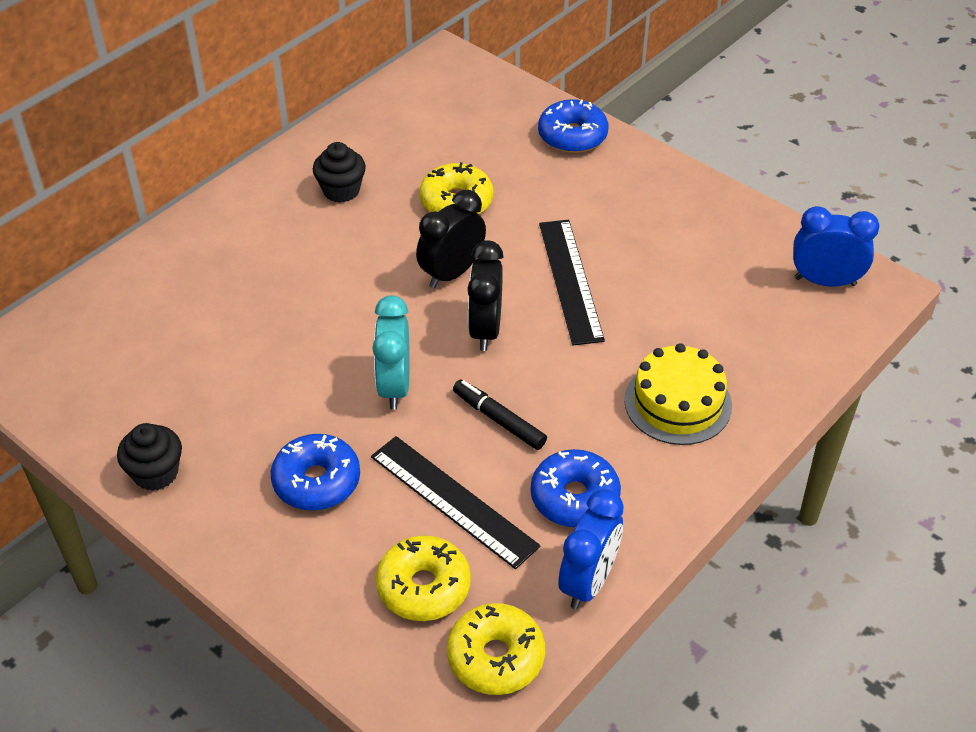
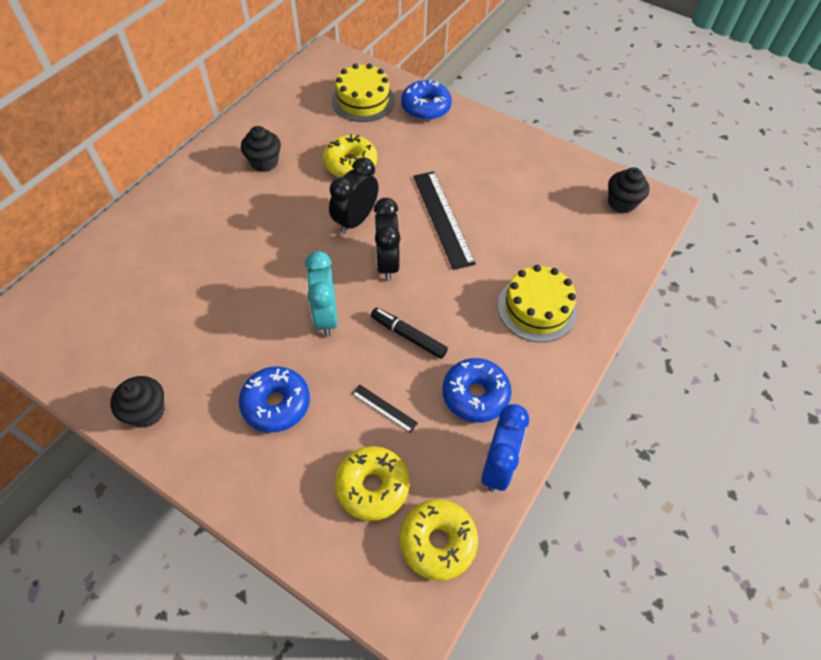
camera: 10 degrees left, 10 degrees up
(453, 500) = (384, 408): black ruler -> black ruler, size x0.47
(486, 120) = (363, 100): none -> yellow cake
(825, 281) = (621, 203): blue clock -> black cupcake

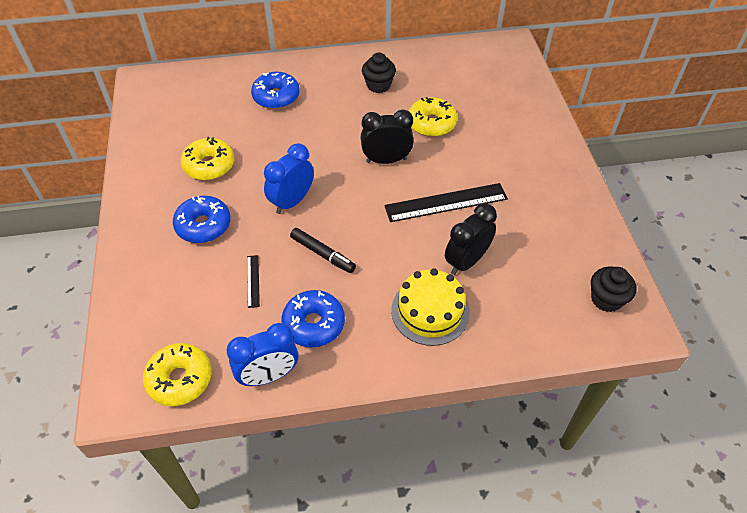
camera: 50 degrees right, 5 degrees down
(147, 411) = (143, 174): black cupcake -> none
(325, 316) = (292, 201): turquoise clock -> blue clock
(363, 100) = (497, 88): yellow cake -> none
(372, 486) = (189, 315): yellow donut -> yellow donut (209, 165)
(387, 263) = (370, 201): black clock -> black clock (466, 261)
(408, 336) = (323, 254): black marker -> black marker turned 135 degrees clockwise
(426, 107) = (537, 122): blue donut -> blue donut (276, 97)
(442, 218) = (446, 202): black ruler -> black ruler turned 45 degrees clockwise

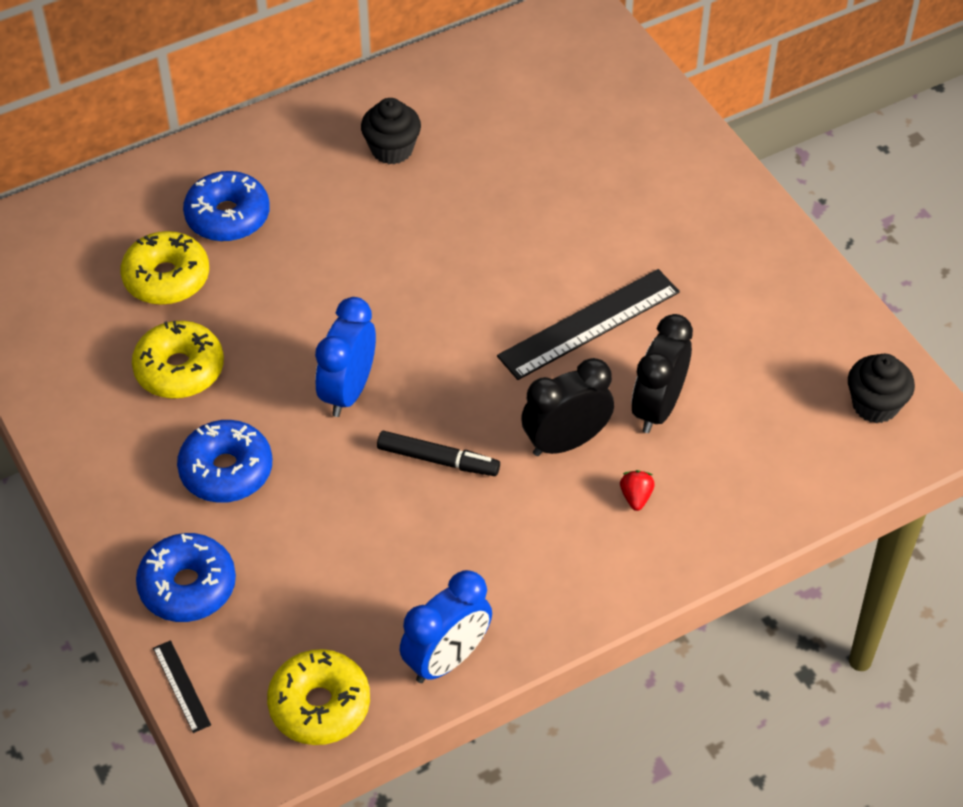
camera: 20 degrees left, 0 degrees up
(253, 281) = (352, 532): black ruler -> black ruler (182, 686)
(314, 324) = (476, 567): blue donut -> blue donut (187, 586)
(386, 160) = (466, 279): black clock -> black clock (565, 442)
(430, 311) = (636, 497): yellow cake -> red strawberry
(431, 123) = (509, 196): yellow donut -> yellow donut (166, 278)

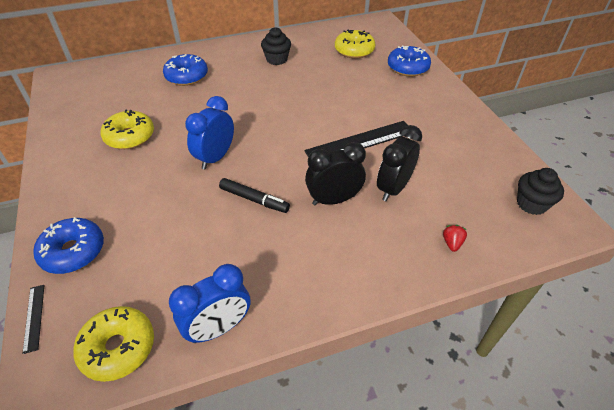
camera: 10 degrees right, 5 degrees down
(166, 278) = (144, 97): yellow donut -> yellow donut (354, 50)
(226, 470) = (129, 189): blue donut -> blue donut (407, 68)
(636, 497) = (372, 237): red strawberry -> red strawberry (452, 243)

